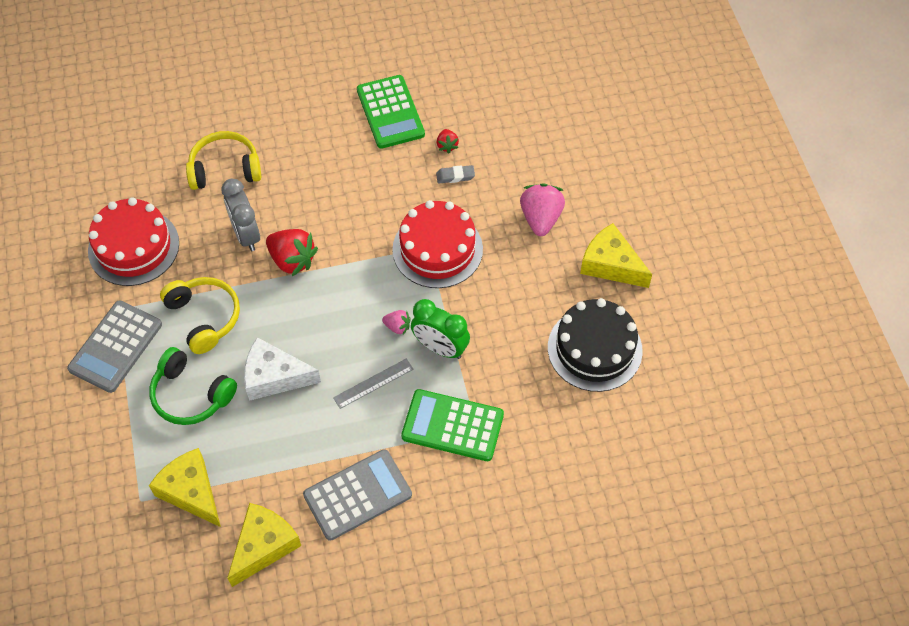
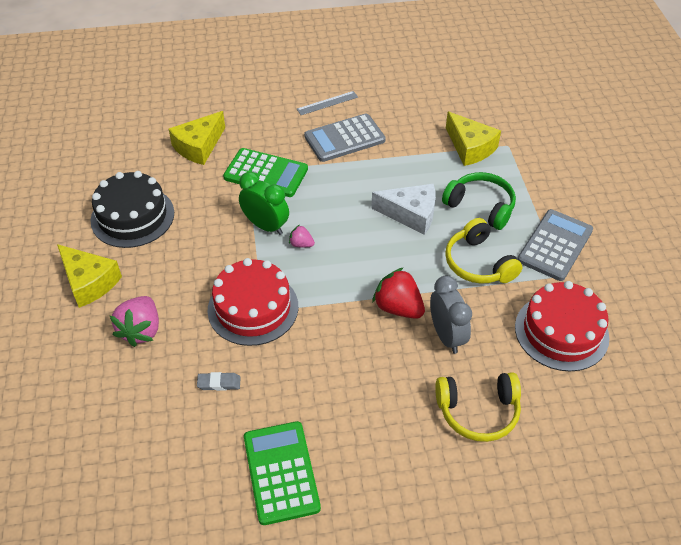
camera: 175 degrees left, 10 degrees down
(264, 546) = (413, 117): yellow cheese -> yellow cheese (199, 146)
(373, 383) = (327, 205): grey ruler -> grey ruler (327, 103)
(447, 145) = (220, 421): red strawberry -> none

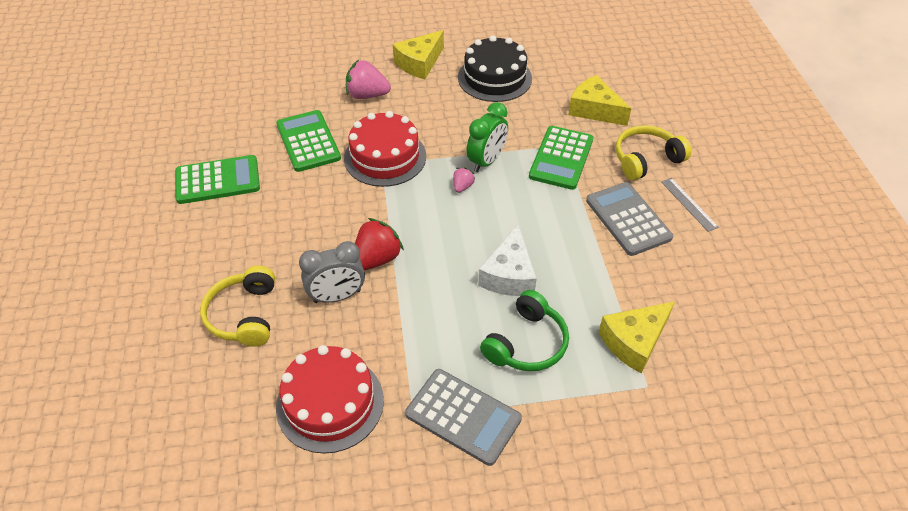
camera: 90 degrees right, 0 degrees up
(219, 383) = (308, 141): grey eraser -> green calculator
(478, 263) = (435, 332): yellow headphones -> yellow headphones (646, 159)

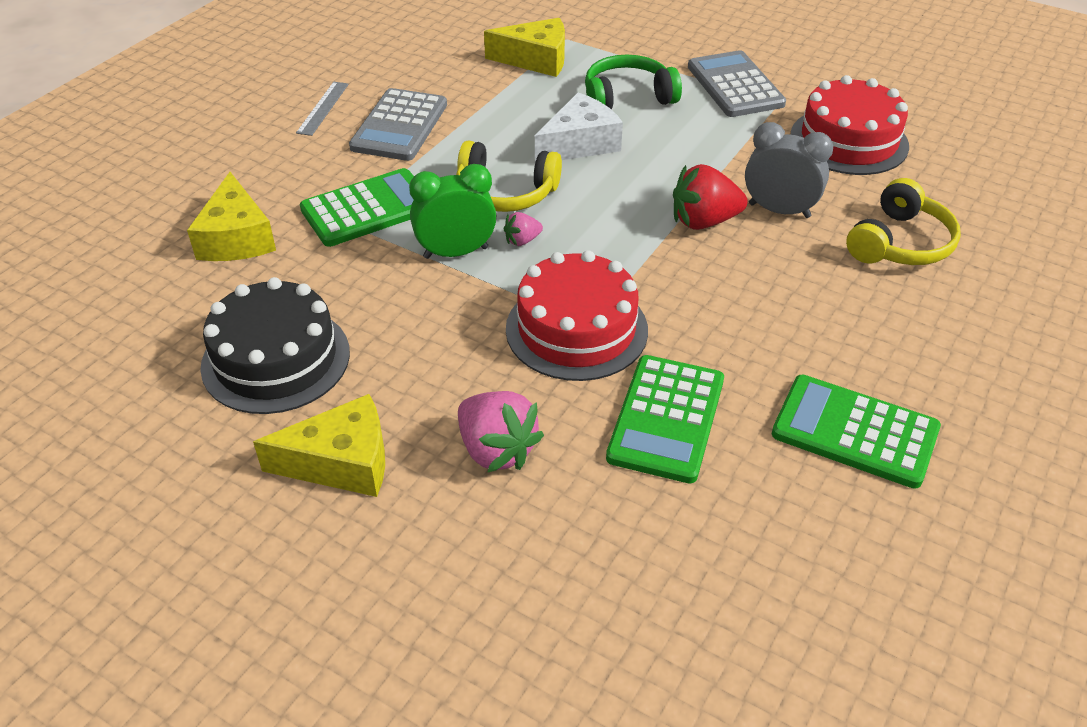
camera: 140 degrees left, 5 degrees down
(646, 159) = (286, 160): yellow headphones -> yellow headphones (505, 193)

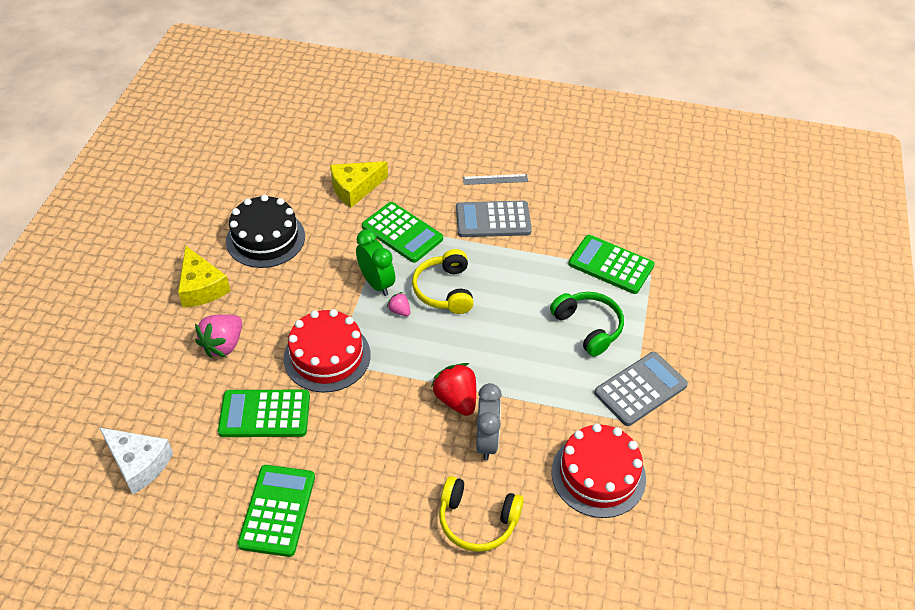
camera: 70 degrees right, 5 degrees up
(536, 60) = (611, 265): yellow cheese -> green calculator
(580, 144) = (516, 314): white cheese -> white cheese (139, 464)

